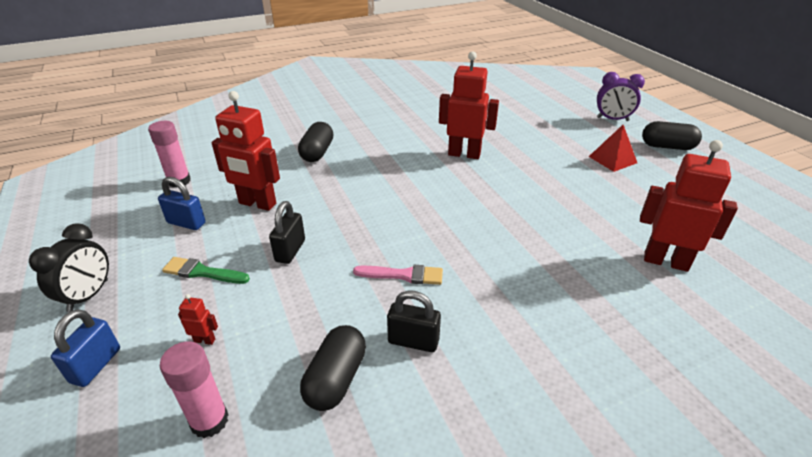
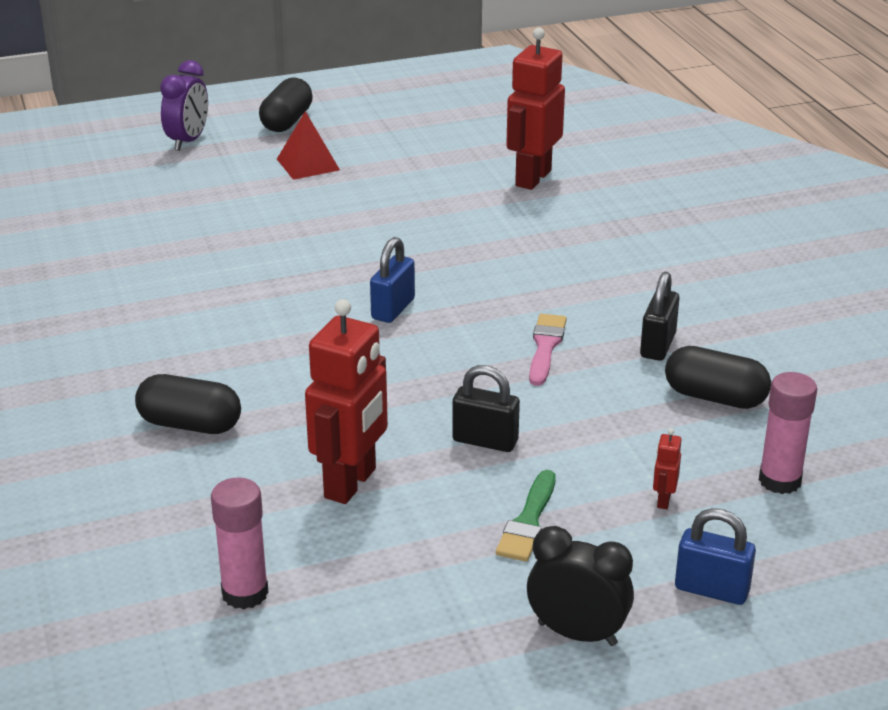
camera: 85 degrees left, 5 degrees down
(186, 223) = (394, 559): blue padlock -> blue padlock (393, 309)
(464, 154) = (251, 276): red robot -> none

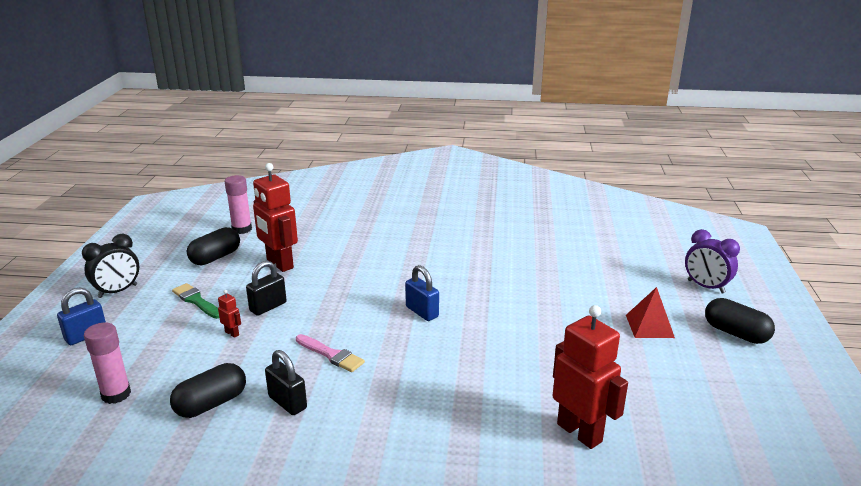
camera: 115 degrees right, 5 degrees down
(190, 424) = (366, 236): black capsule -> black capsule (215, 257)
(663, 500) = (157, 346): red robot -> red robot (232, 333)

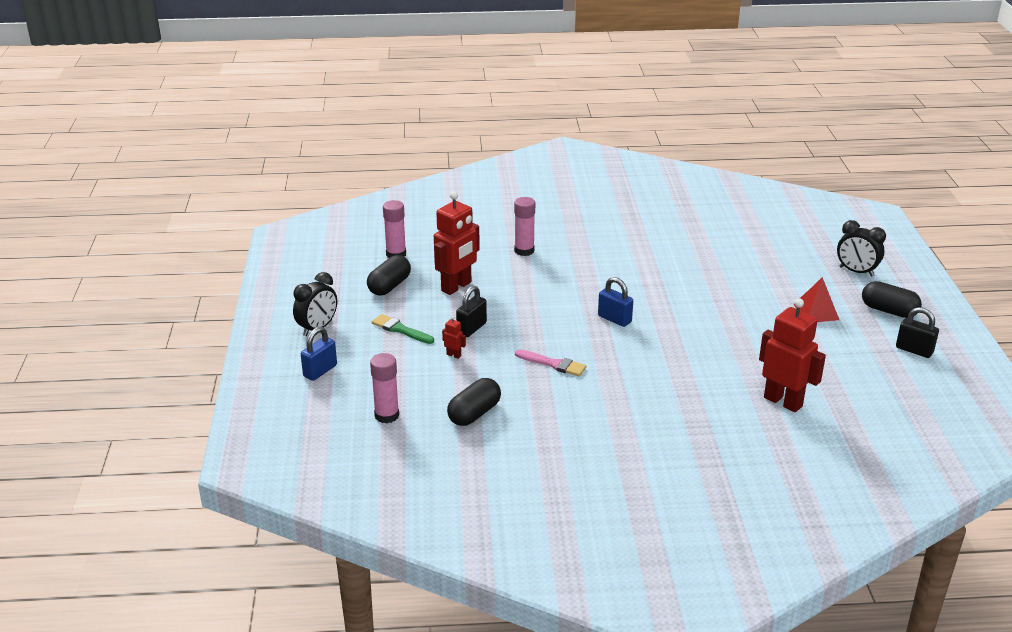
camera: 10 degrees left, 5 degrees up
(279, 264) = (456, 287): red robot -> red robot turned 90 degrees counterclockwise
(287, 402) = (538, 406): black padlock -> black padlock (914, 350)
(365, 236) = (524, 251): none -> pink glue stick
(706, 287) = (856, 271): purple clock -> black clock

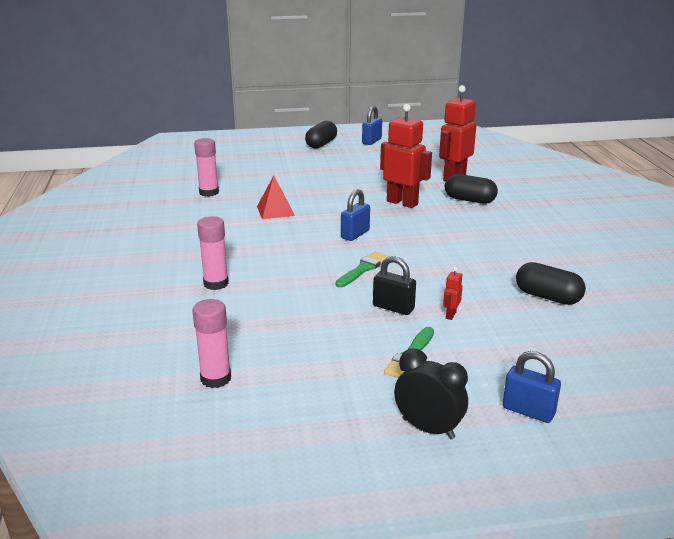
camera: 95 degrees left, 5 degrees down
(387, 415) = (585, 349): pink glue stick -> pink glue stick (209, 192)
(389, 286) = (305, 375): black capsule -> black capsule (469, 200)
(456, 287) = (302, 323): red robot -> red robot (402, 203)
(541, 319) = (363, 269): none -> green brush
(553, 364) = (443, 261): pink brush -> none
(816, 312) = (327, 163): red pyramid -> red pyramid (275, 211)
(856, 271) = (264, 149): black clock -> none
(914, 350) = (371, 141): black padlock -> blue padlock

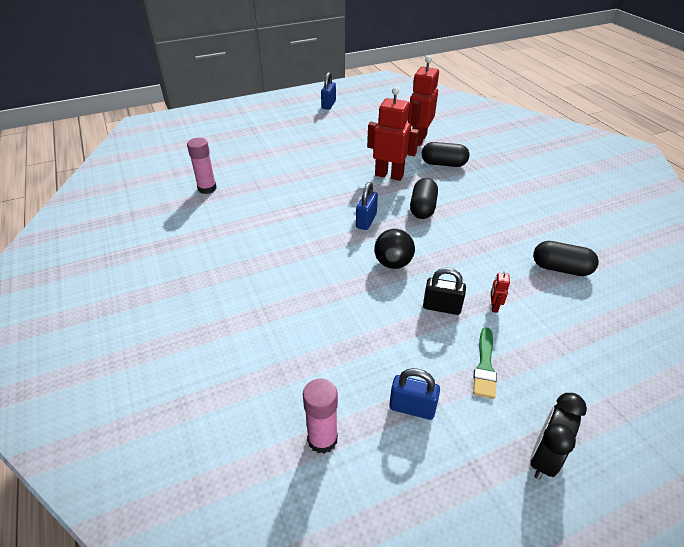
camera: 15 degrees left, 15 degrees up
(216, 283) = (266, 308): pink glue stick -> none
(275, 211) = (280, 202): red pyramid -> none
(321, 144) = (285, 113): black capsule -> black capsule (422, 208)
(363, 269) = (393, 263): green brush -> black ball
(428, 428) = (544, 457): black clock -> black clock turned 75 degrees counterclockwise
(528, 411) = (613, 412): blue padlock -> blue padlock (412, 408)

